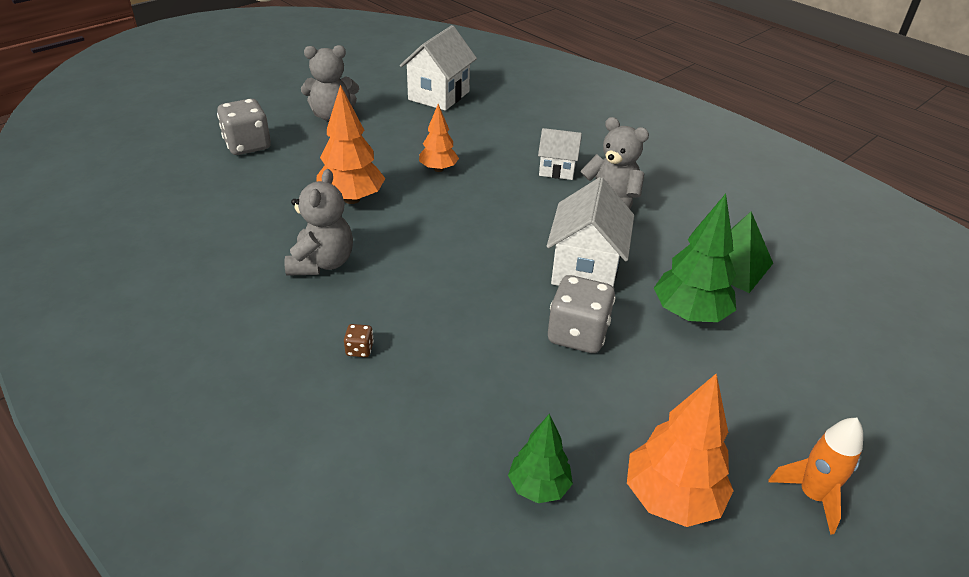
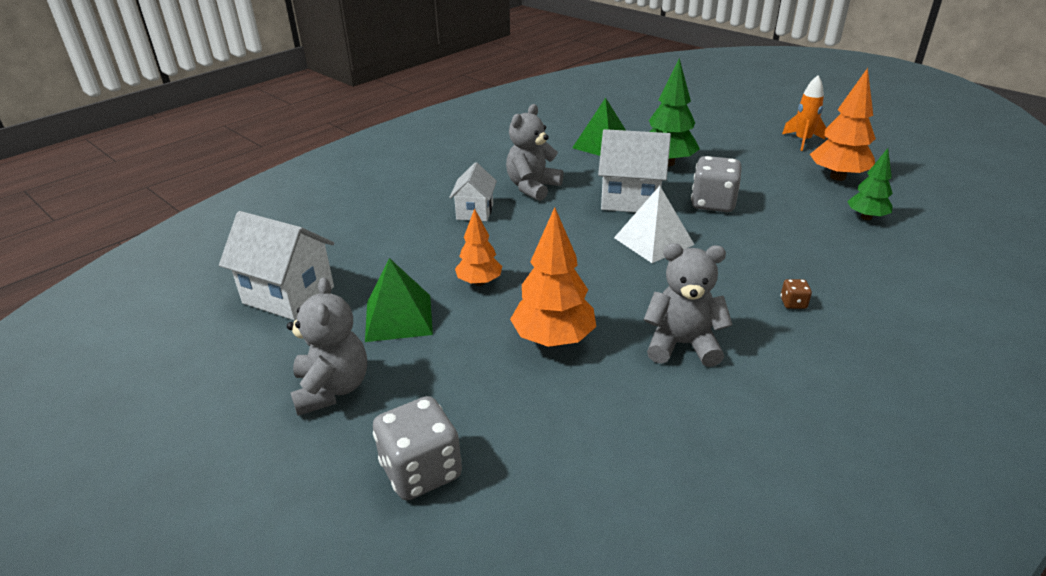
camera: 90 degrees left, 5 degrees down
(400, 136) = (399, 317): none -> green pyramid
(493, 272) = (653, 241): none -> white pyramid

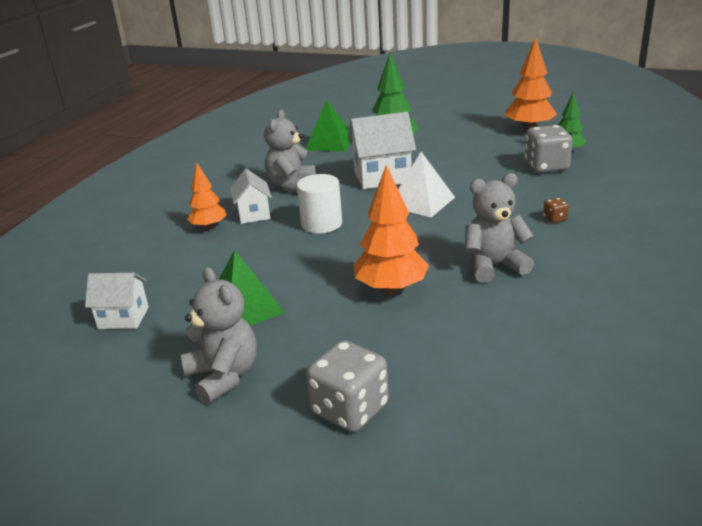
camera: 20 degrees left, 5 degrees down
(288, 295) = (123, 318): white house -> white house, size x0.61
(479, 282) = (297, 264): orange tree -> orange tree (209, 227)
(533, 240) = (321, 224): none -> white cylinder
(713, 203) = (449, 166): grey dice -> grey dice (546, 167)
(802, 141) = (487, 110): orange rocket -> none

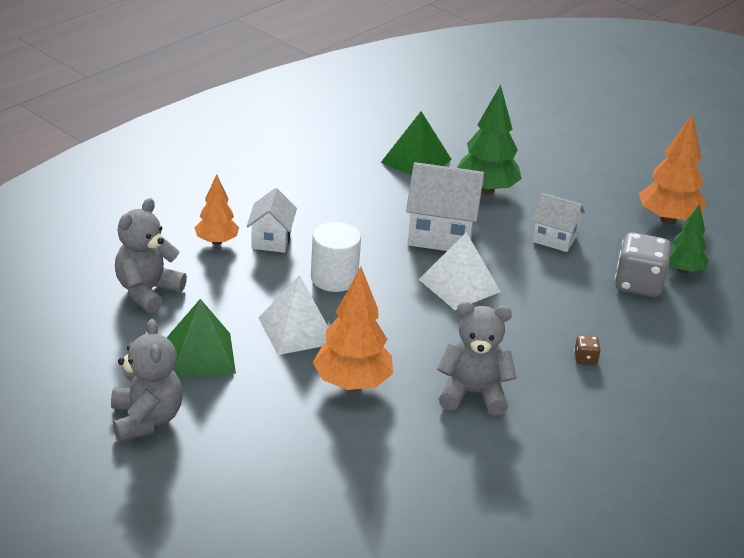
camera: 15 degrees right, 5 degrees up
(123, 318) = (85, 326): white house -> white house (554, 239)
(292, 185) = (334, 213): grey teddy bear -> grey teddy bear (147, 292)
(317, 266) = (297, 330): none -> white pyramid
(350, 409) = (235, 491): grey dice -> none

